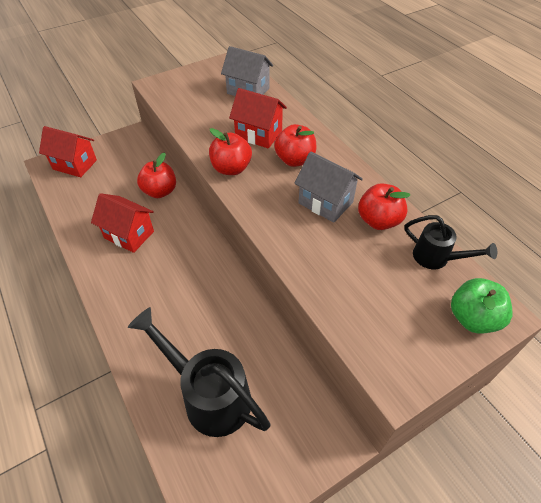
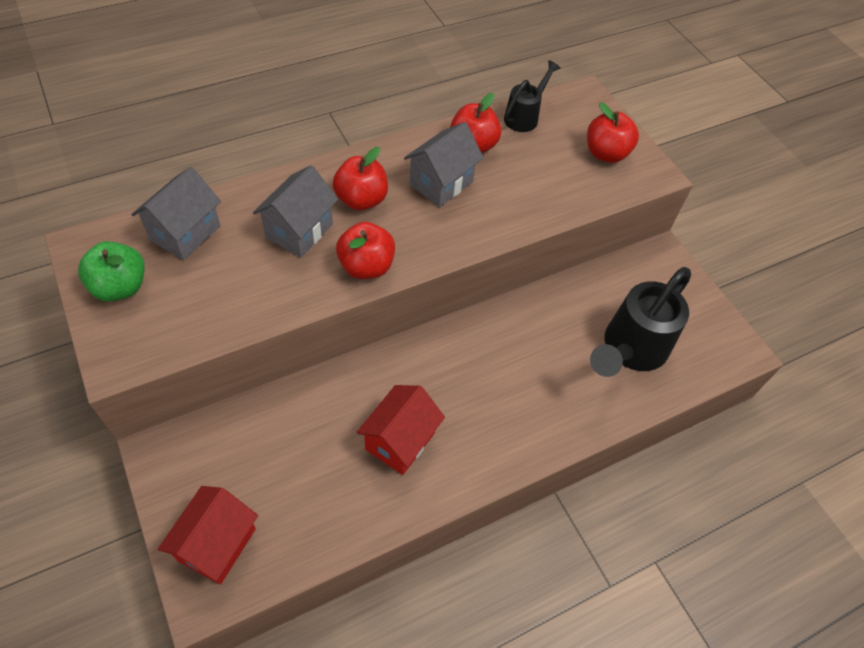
camera: 90 degrees left, 5 degrees up
(160, 191) = (316, 403): red apple -> red apple (606, 154)
(258, 134) = (299, 231): red house -> grey house
(472, 318) = (590, 112): green apple -> green apple (120, 287)

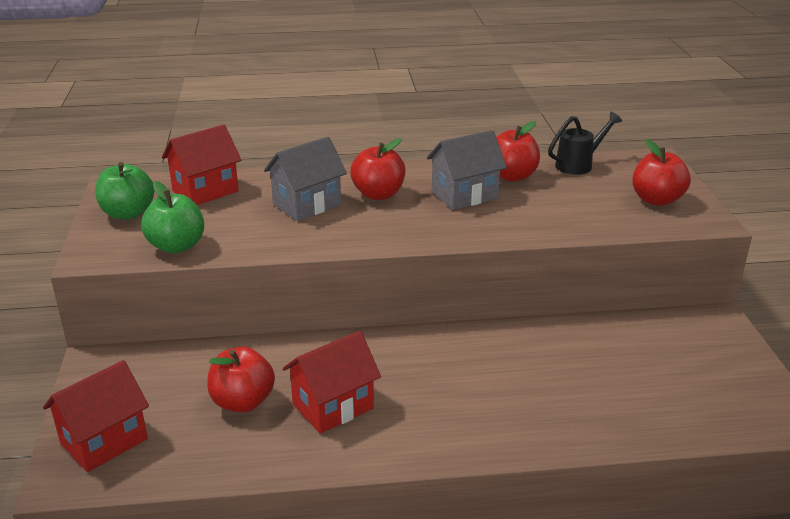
camera: 25 degrees right, 25 degrees down
(185, 233) = (205, 191): grey house -> red house
(198, 324) = (177, 246): none -> green apple
(366, 266) = (355, 236): red apple -> red apple (243, 402)
(629, 350) = (637, 390): black watering can -> none

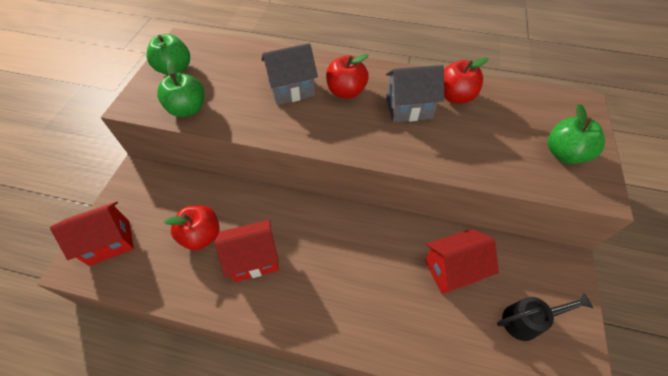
camera: 20 degrees right, 25 degrees up
(205, 191) = (233, 59): red house -> red house (452, 269)
(579, 164) = (515, 96): black watering can -> black watering can (527, 320)
(656, 200) = (564, 153): red apple -> green apple

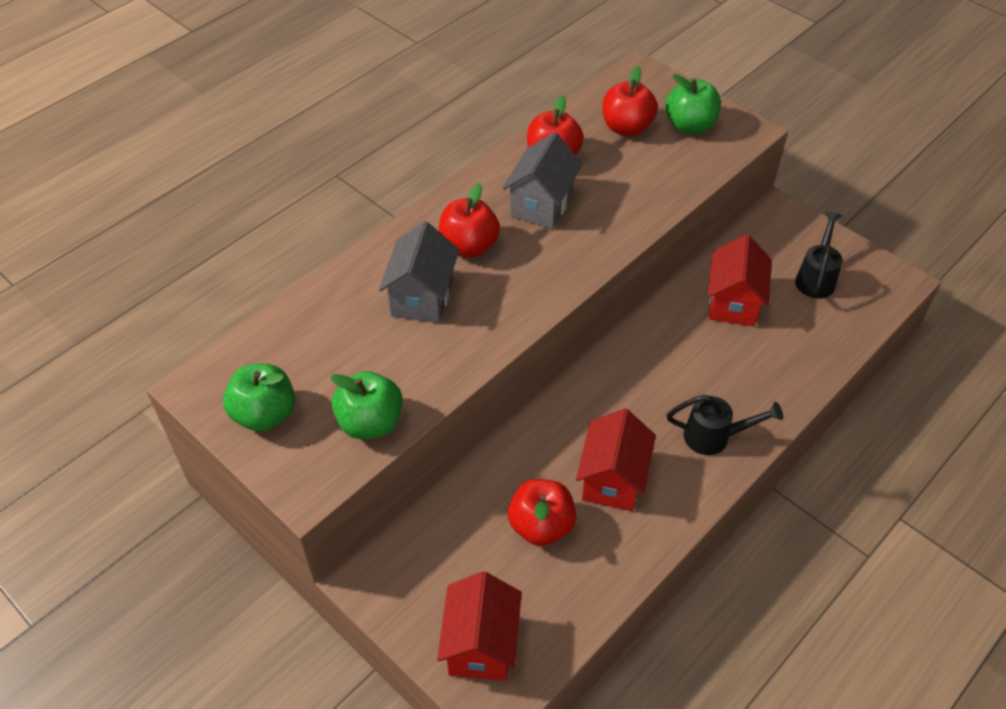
camera: 60 degrees left, 5 degrees down
(323, 308) = (715, 437): none -> black watering can
(522, 120) = (626, 127): none -> red apple

